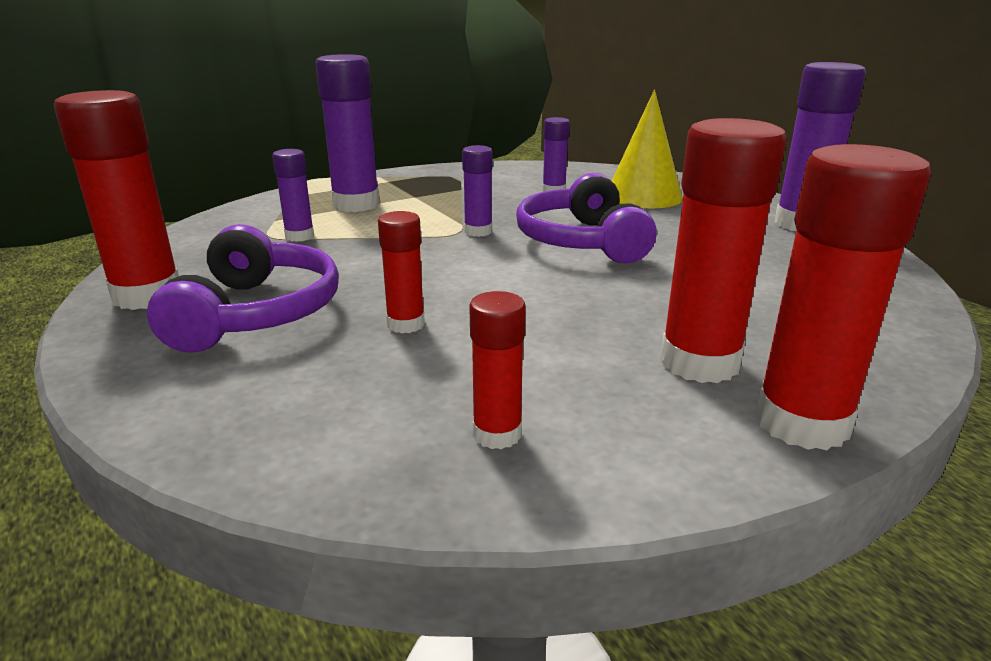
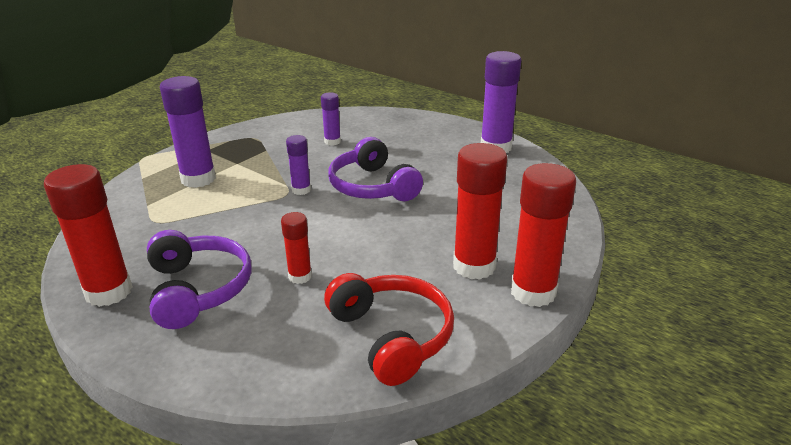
camera: 20 degrees left, 5 degrees up
(299, 236) = (178, 218): purple glue stick -> none
(497, 434) = (392, 336): red glue stick -> red headphones
(643, 196) = (393, 137): yellow cone -> none

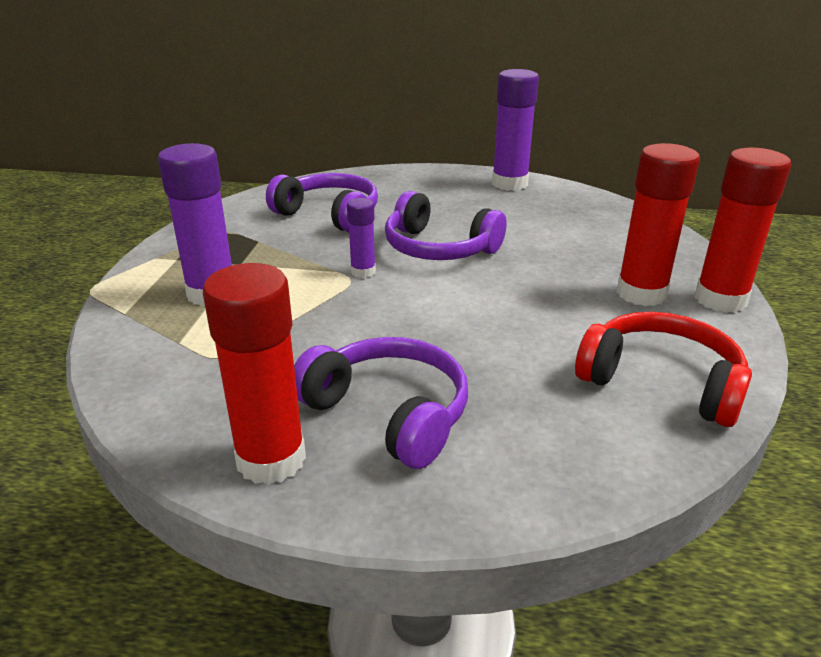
camera: 30 degrees left, 0 degrees up
(300, 276) = (488, 359): red glue stick -> none
(332, 142) = (329, 215): purple glue stick -> purple headphones

